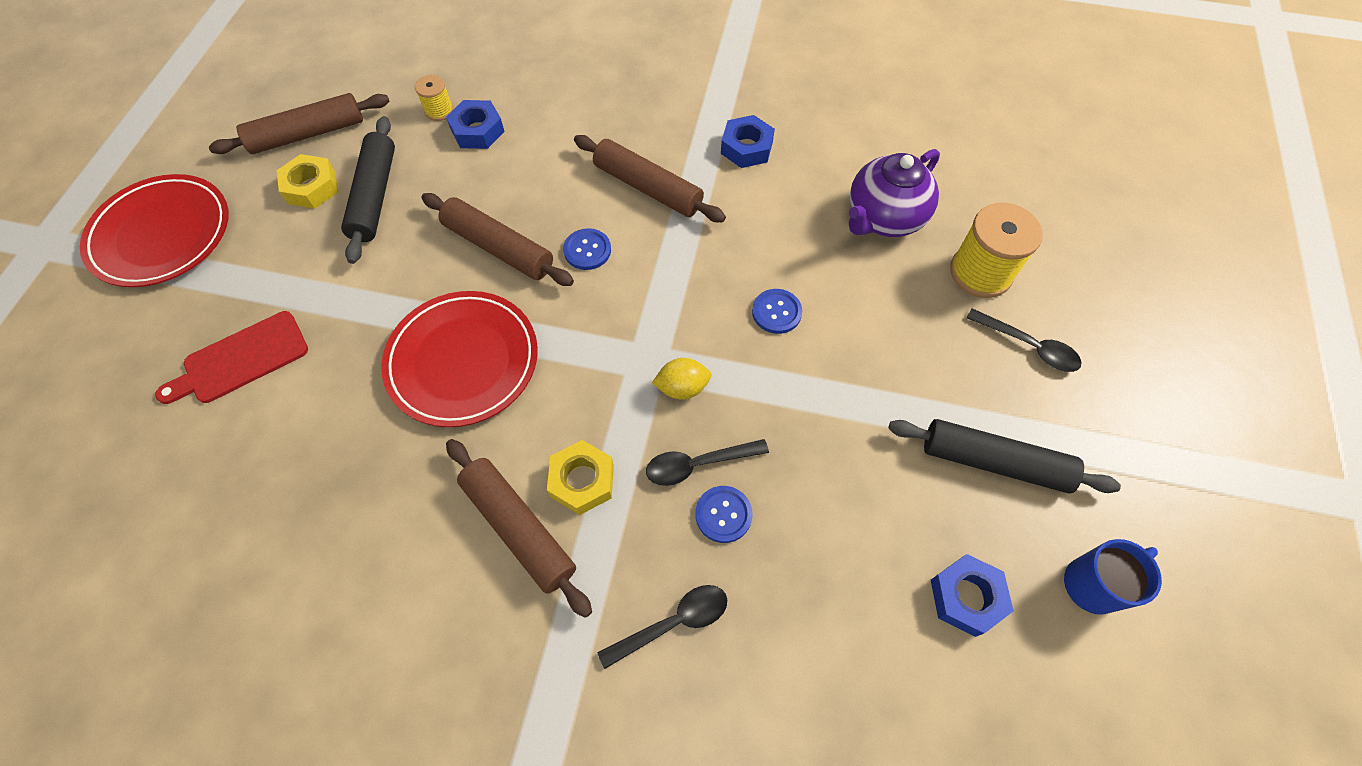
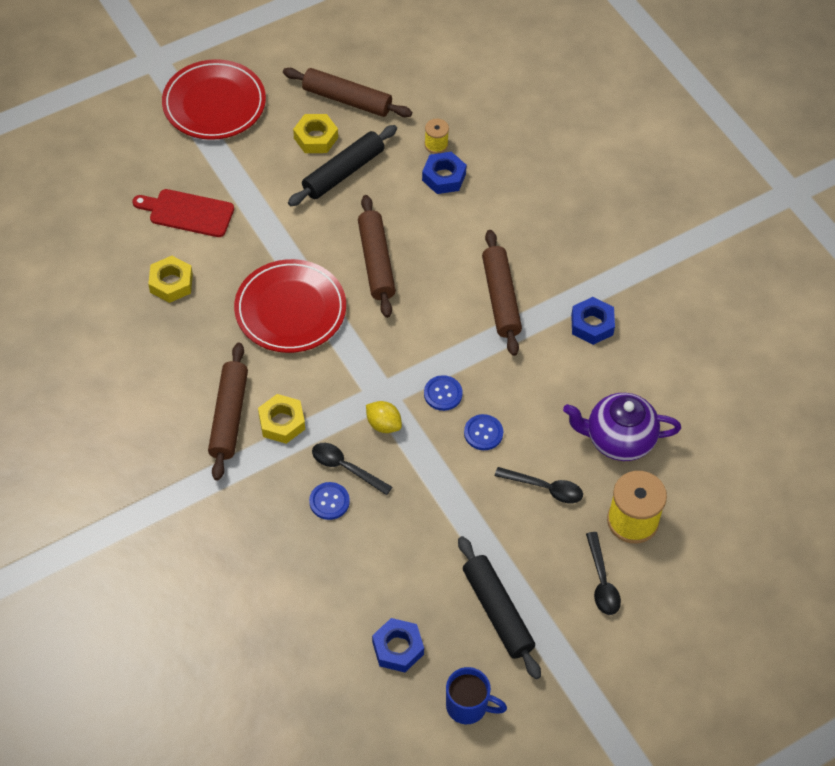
camera: 45 degrees right, 5 degrees down
(297, 447) = (171, 283): none -> yellow nut
(587, 250) = (422, 306): blue button -> blue button (443, 394)
(673, 623) = (250, 523): black spoon -> black spoon (545, 488)

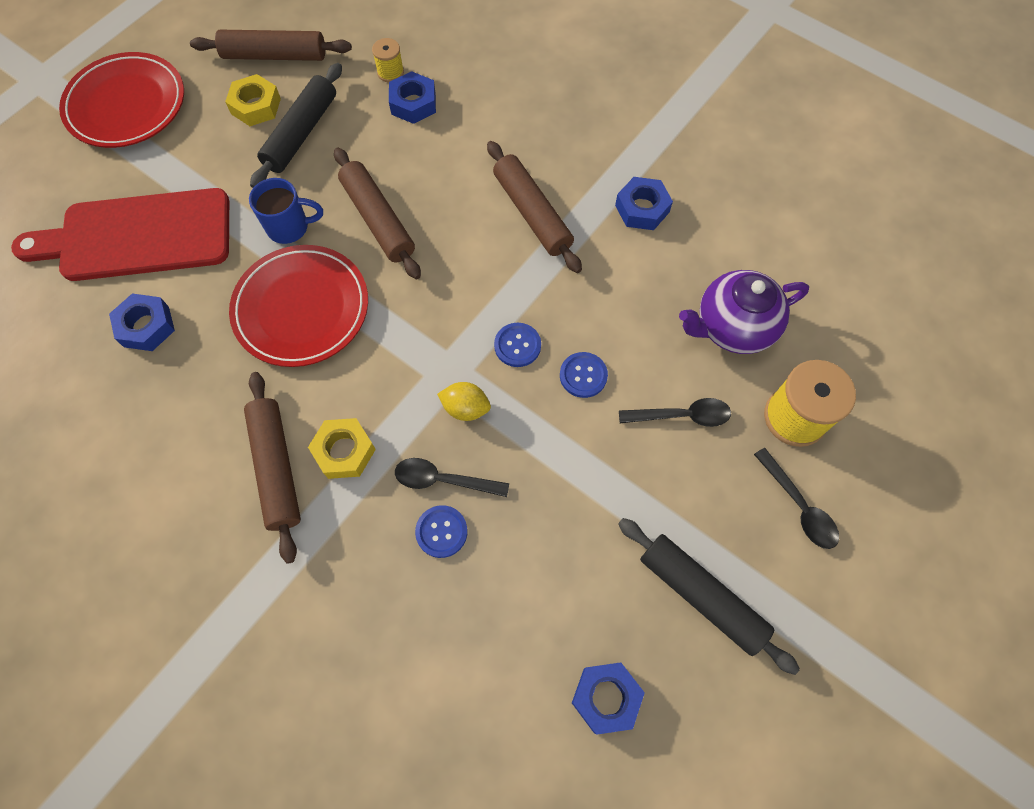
camera: 20 degrees left, 10 degrees up
(171, 283) = (146, 326): yellow nut -> blue nut
(187, 213) = (137, 236): red cutting board -> red cutting board, size x1.71
(468, 706) = (726, 742): blue mug -> blue mug (289, 227)

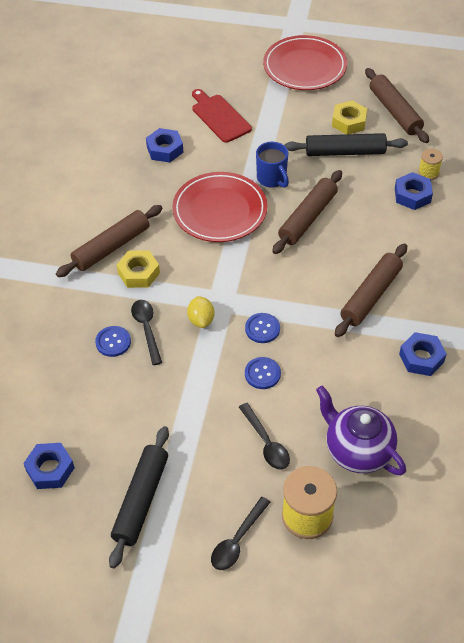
camera: 65 degrees right, 15 degrees down
(137, 236) = (219, 117): red cutting board -> red cutting board, size x0.58

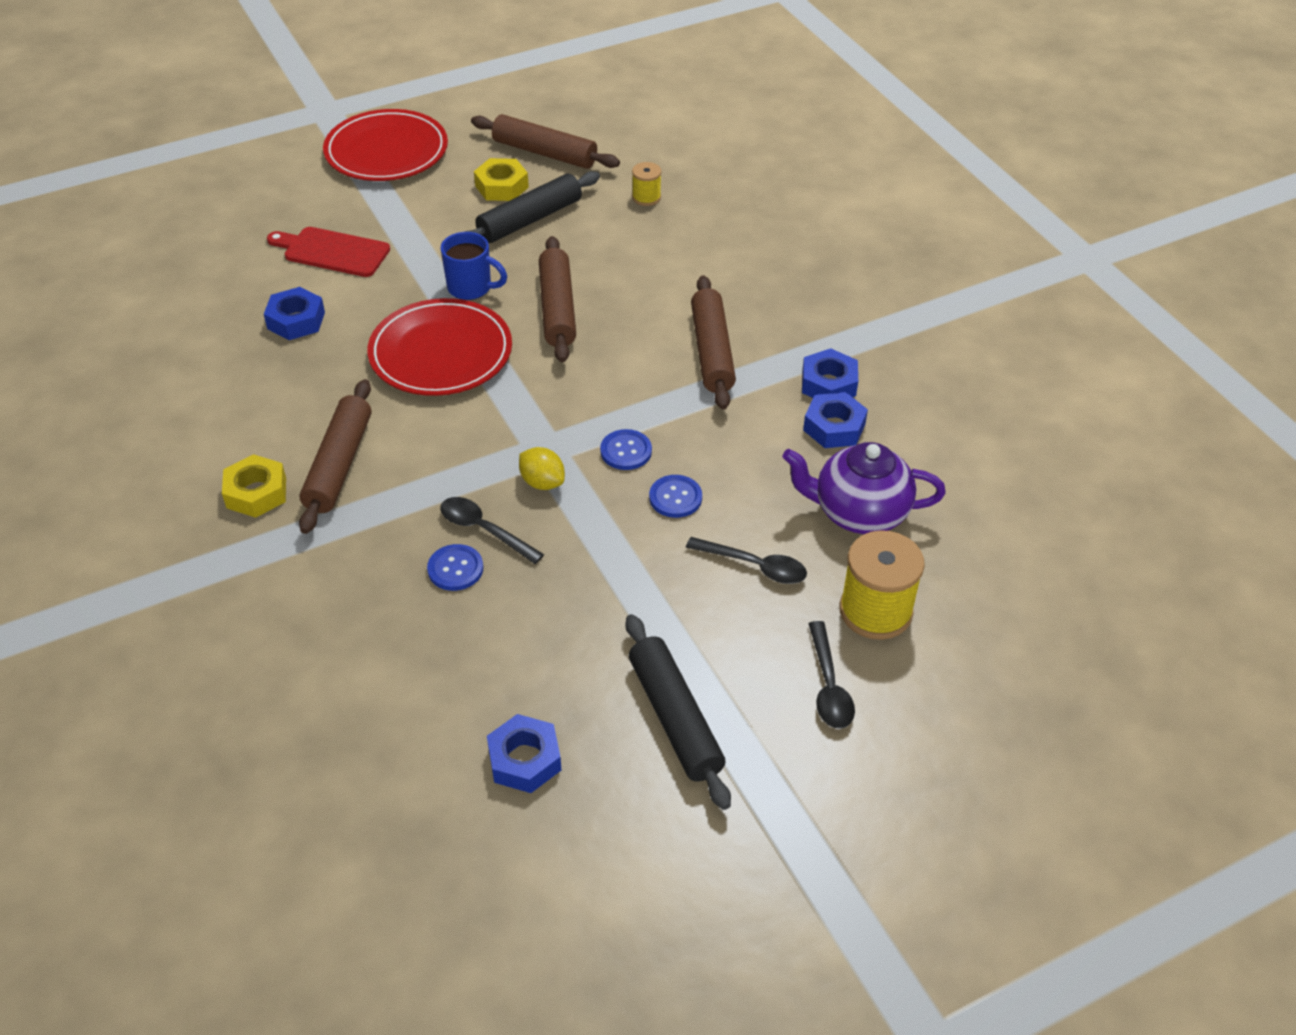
camera: 40 degrees left, 5 degrees down
(138, 273) = (407, 474): yellow nut -> yellow nut (256, 493)
(412, 195) = (652, 228): blue nut -> blue nut (834, 427)

